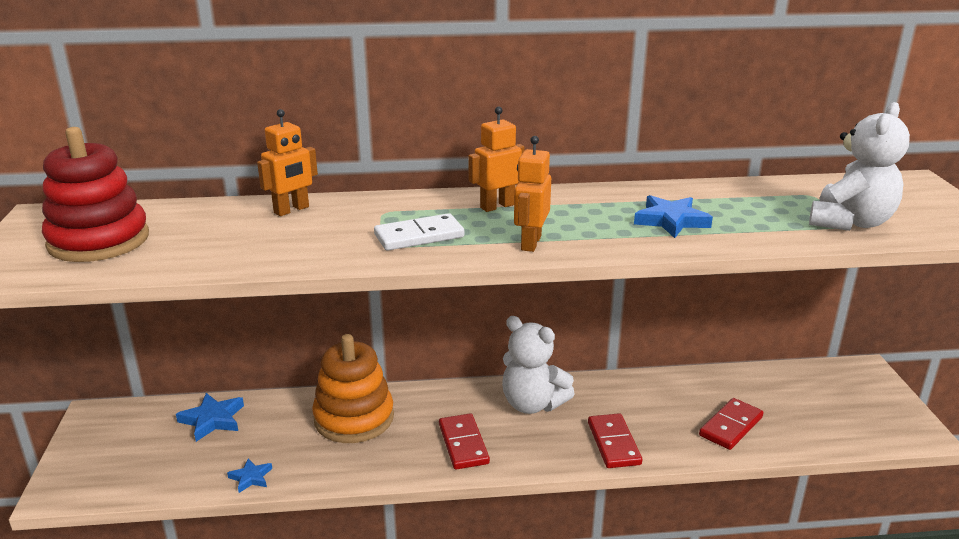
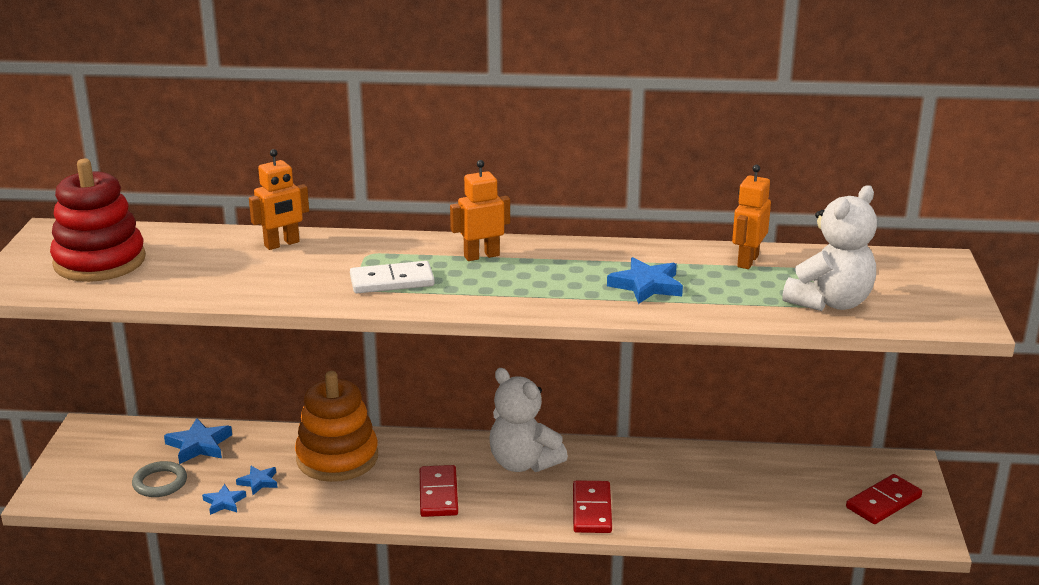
camera: 10 degrees right, 0 degrees up
(179, 464) = (160, 483): none -> grey ring
(281, 451) = (258, 482): none -> blue star
(530, 243) = (494, 297): orange robot -> orange robot (747, 261)
(730, 426) = (723, 507): red domino -> red domino (883, 502)

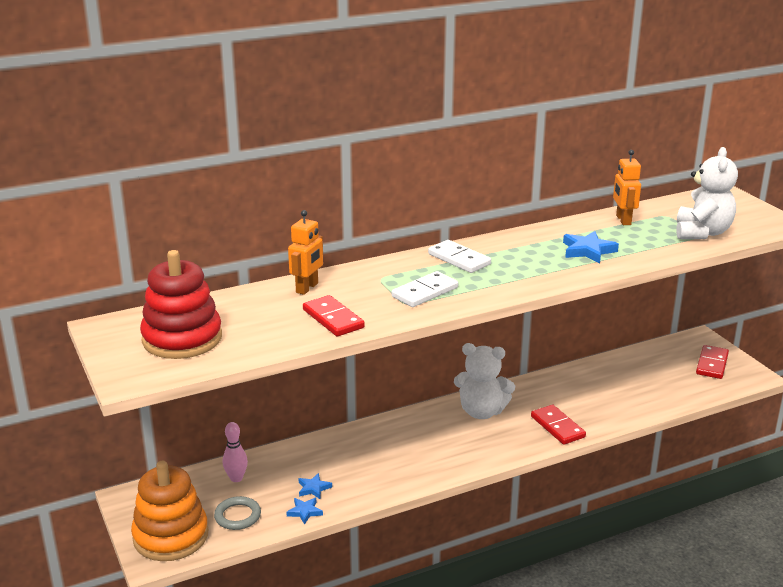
camera: 30 degrees left, 0 degrees up
(199, 445) = (236, 478): blue star -> pink bowling pin
(337, 458) = (352, 452): orange stacking toy -> orange stacking toy (171, 536)
(438, 494) = (450, 451): red domino -> red domino (333, 319)
(481, 256) = (459, 259): orange robot -> white domino

